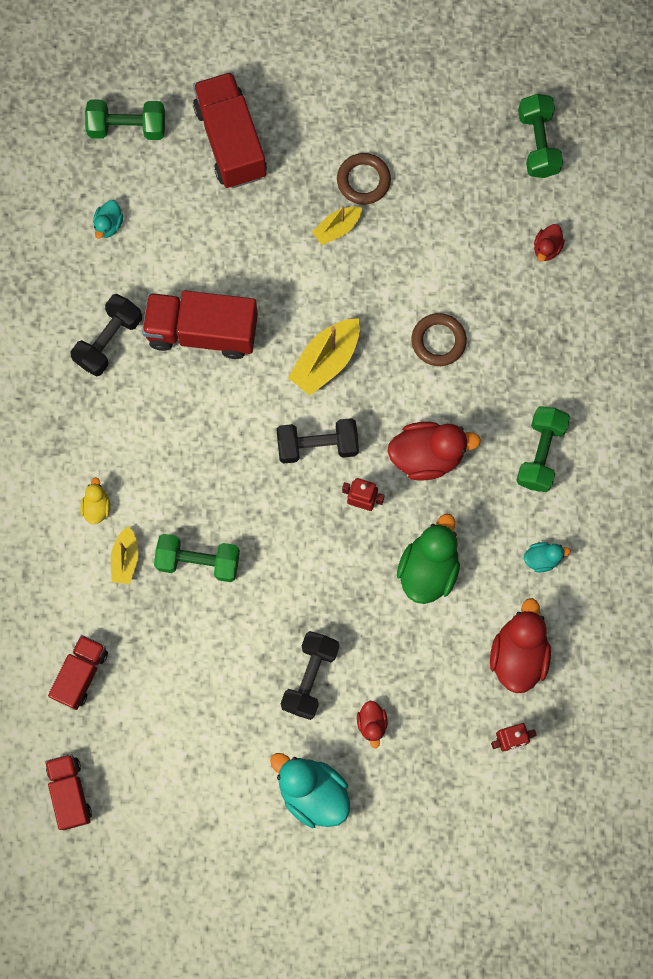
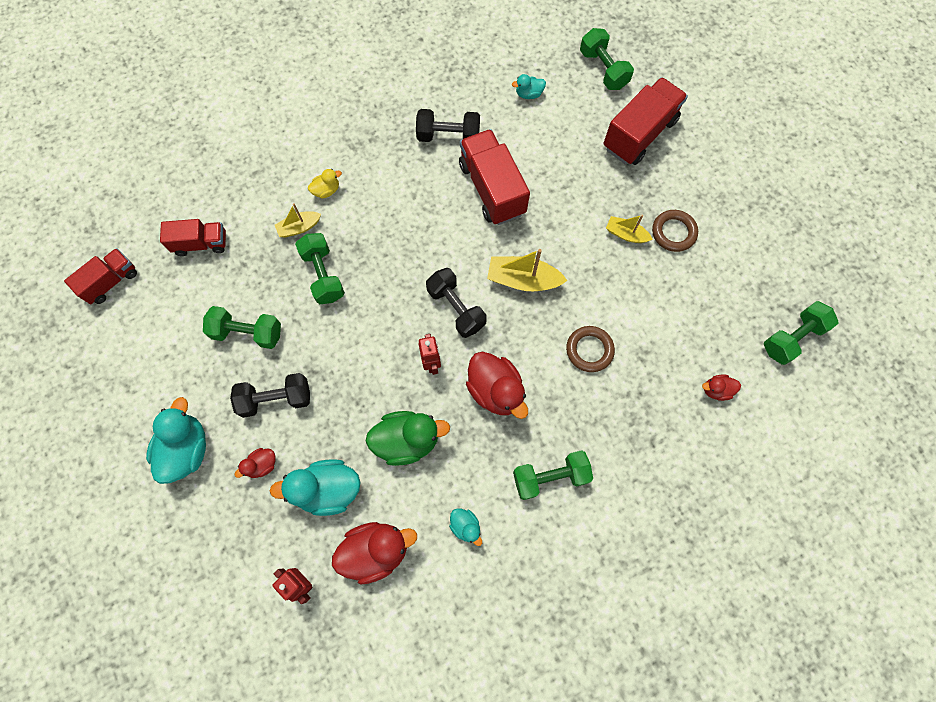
camera: 60 degrees right, 5 degrees down
(219, 672) = (248, 333): none -> green dumbbell
(433, 671) = (328, 489): none -> turquoise duck

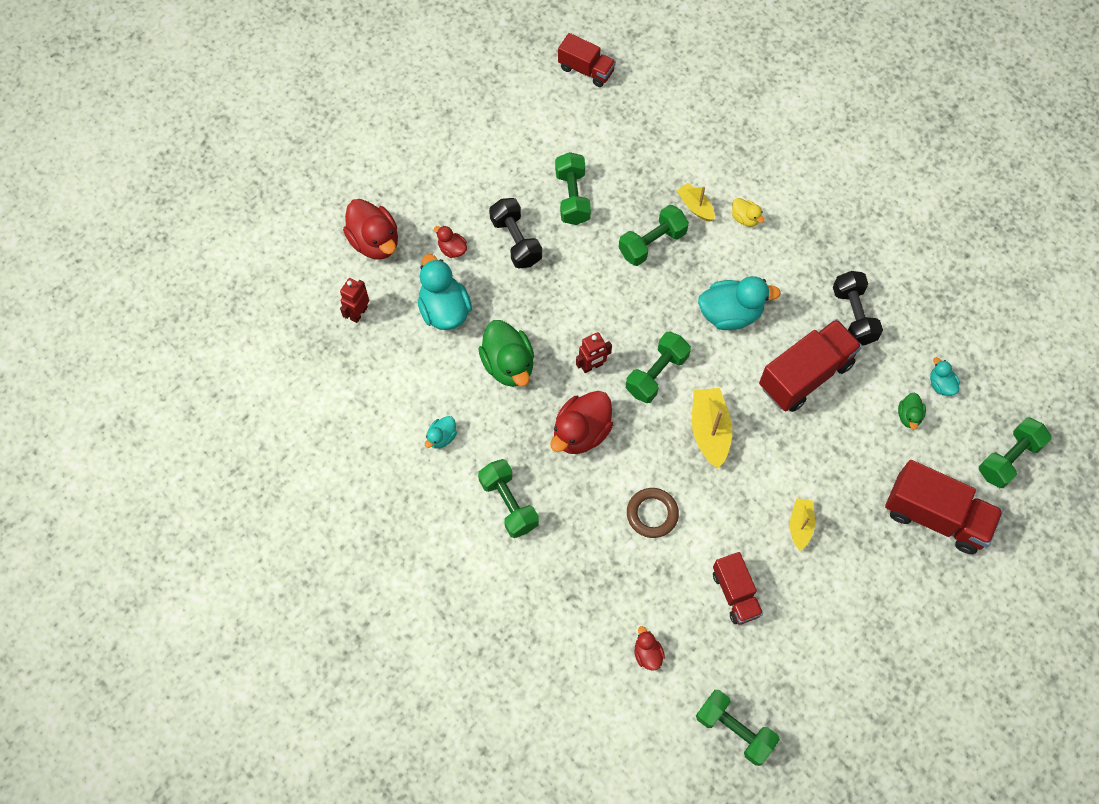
camera: 75 degrees right, 5 degrees down
(187, 449) = (449, 185): turquoise duck -> turquoise duck (730, 314)
(201, 244) = (649, 128): red truck -> red truck (735, 593)
(376, 550) = (400, 366): red duck -> red duck (375, 242)
(456, 308) = (656, 374): black dumbbell -> green dumbbell
(550, 125) = (909, 416): none -> green duck
(673, 232) = (821, 577): brown ring -> none

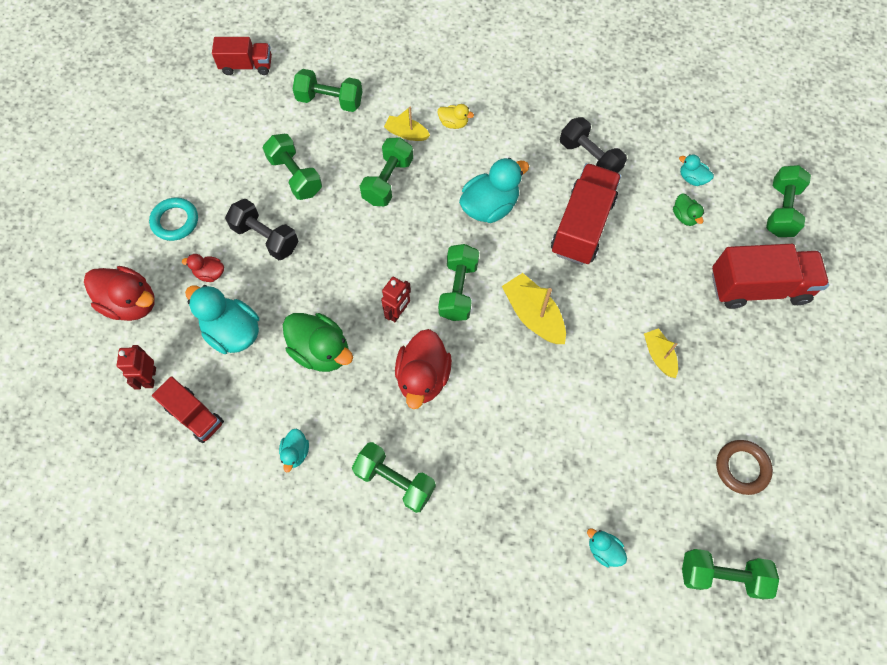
camera: 30 degrees left, 0 degrees up
(447, 187) = (175, 221): none -> turquoise ring
(643, 140) = (330, 100): none -> green dumbbell
(647, 654) = (603, 550): red duck -> turquoise duck
(652, 514) = (529, 416): brown ring -> brown ring (742, 468)
(735, 593) = (644, 447): red truck -> red truck (195, 415)

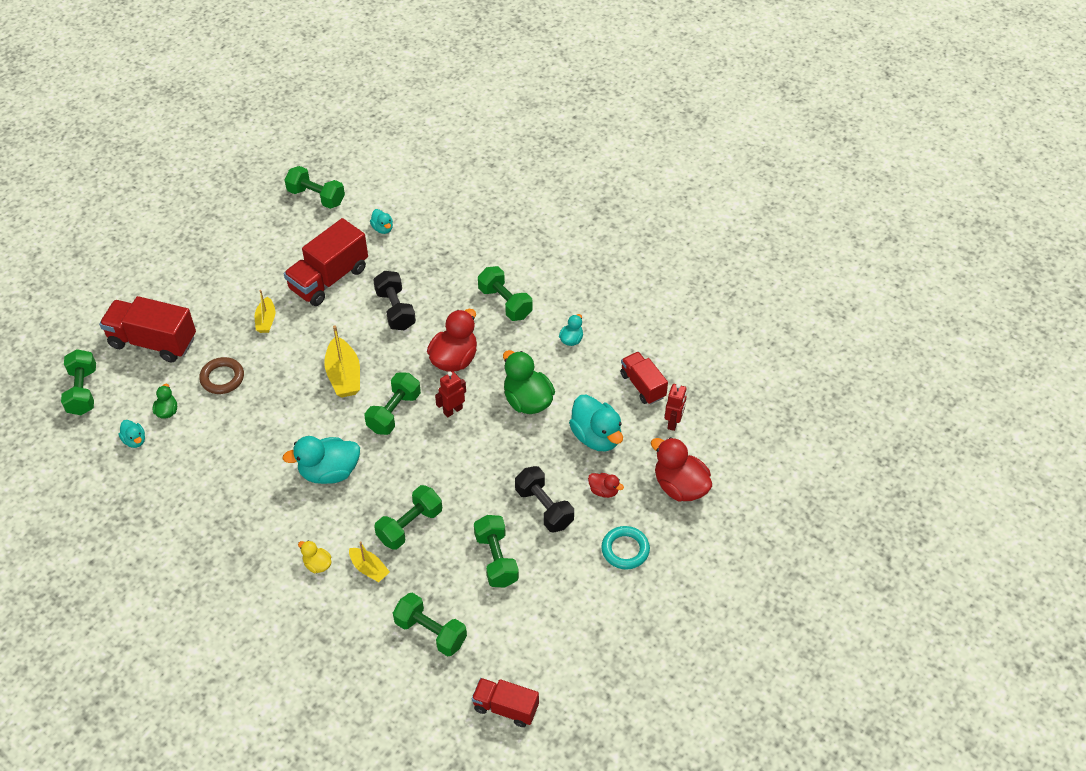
camera: 160 degrees left, 15 degrees down
(582, 226) = (259, 430): red truck -> red truck (329, 279)
(589, 158) = (211, 487): black dumbbell -> black dumbbell (395, 310)
(742, 468) = (259, 242): brown ring -> brown ring (222, 378)
(781, 210) = (83, 391): green dumbbell -> green dumbbell turned 45 degrees counterclockwise

